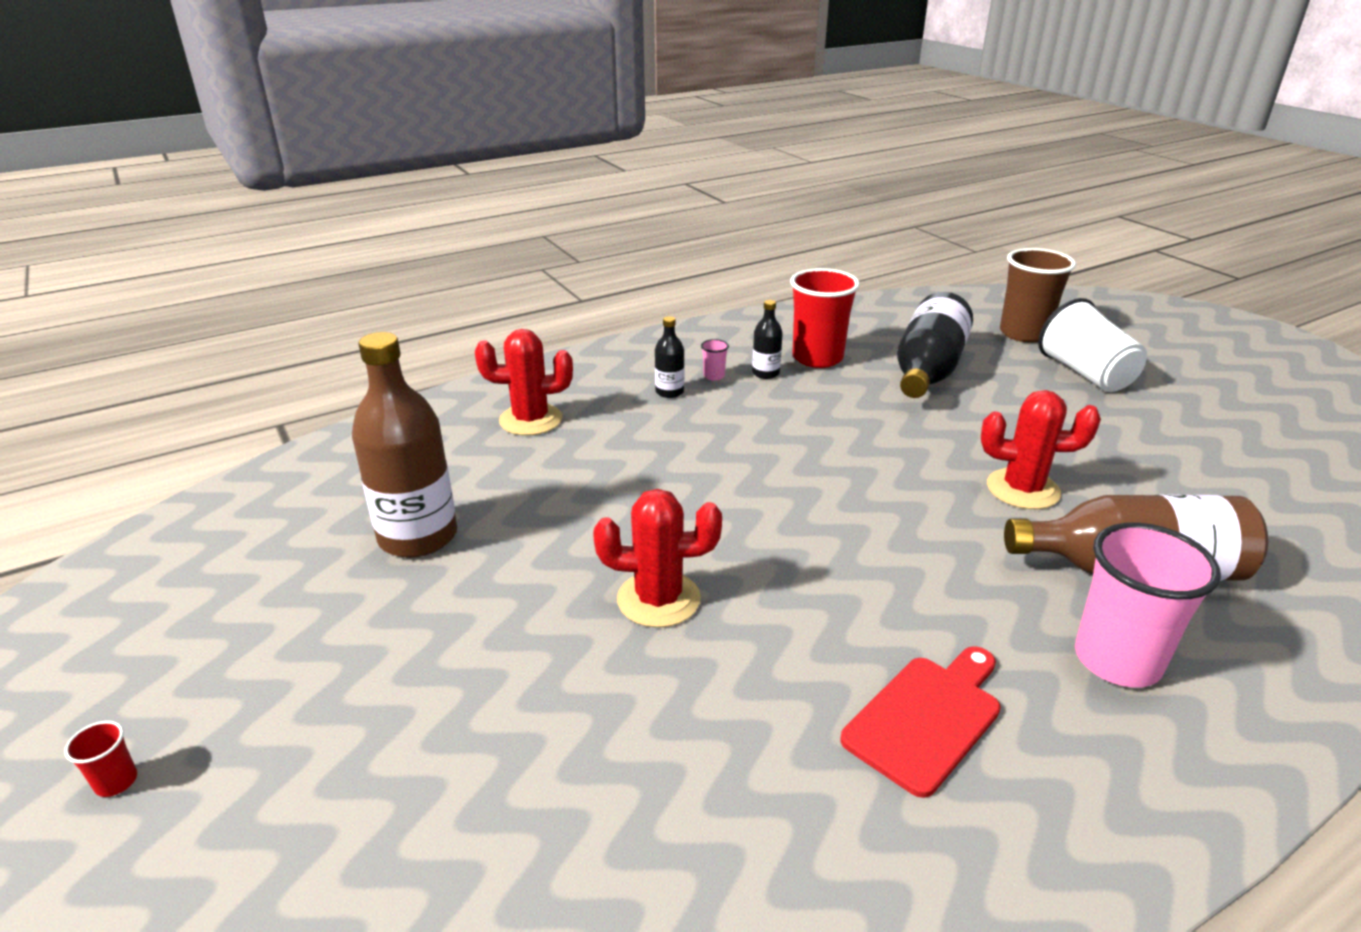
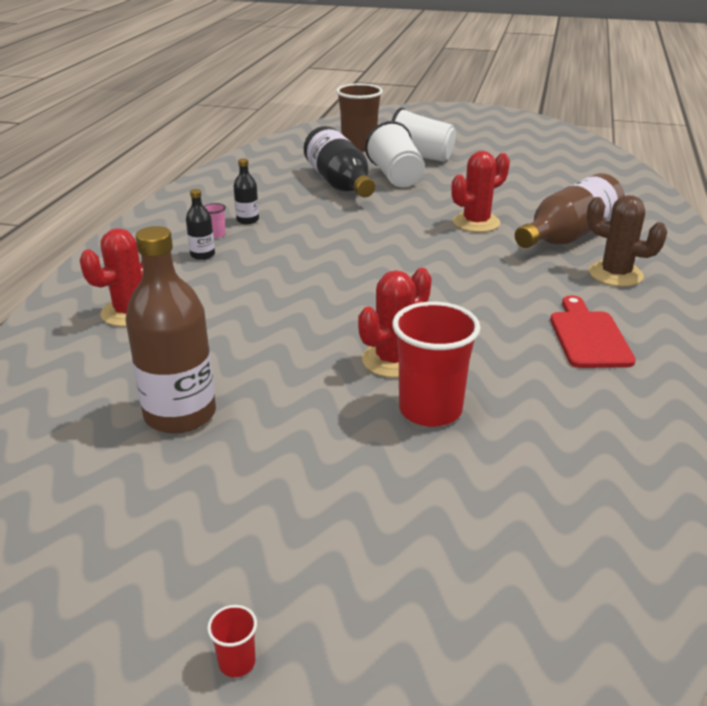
camera: 45 degrees left, 0 degrees up
(817, 358) = (265, 200): red cup -> red cup (430, 410)
(1010, 388) = (396, 177): none -> white cup
(1117, 660) = (615, 274): pink cup -> brown cactus

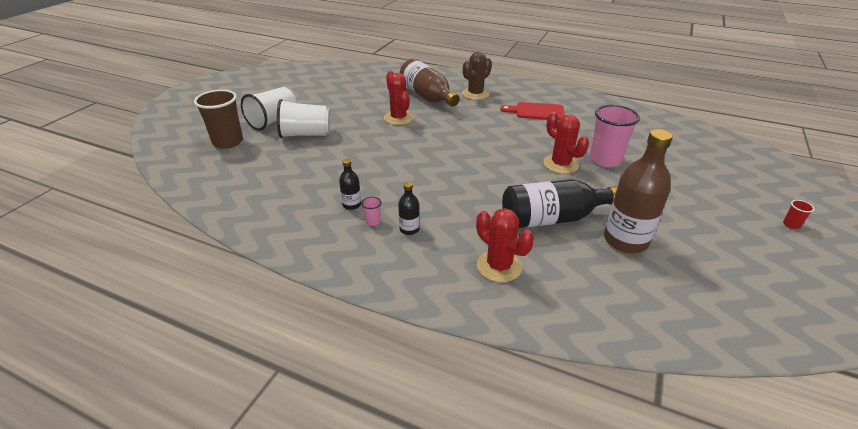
camera: 80 degrees left, 5 degrees up
(340, 183) = (303, 158): black bottle -> black bottle (552, 218)
(430, 410) = (605, 160): red cup -> pink cup

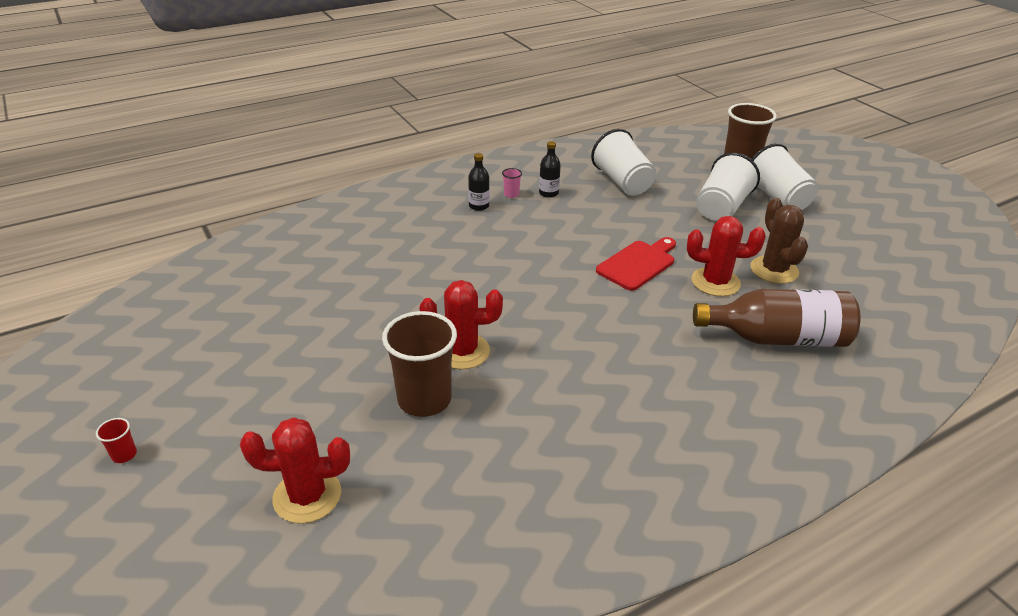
camera: 125 degrees right, 0 degrees up
(300, 179) = (622, 182): none -> white cup
(475, 94) = (753, 395): brown cactus -> brown cactus (774, 270)
(499, 266) = (380, 225): red cactus -> red cactus (307, 496)
(536, 112) = (625, 428): red cutting board -> red cutting board (638, 264)
(552, 218) = (389, 283): black bottle -> none
(605, 160) = (424, 399): pink cup -> brown cup
(625, 240) = (303, 306): brown bottle -> none

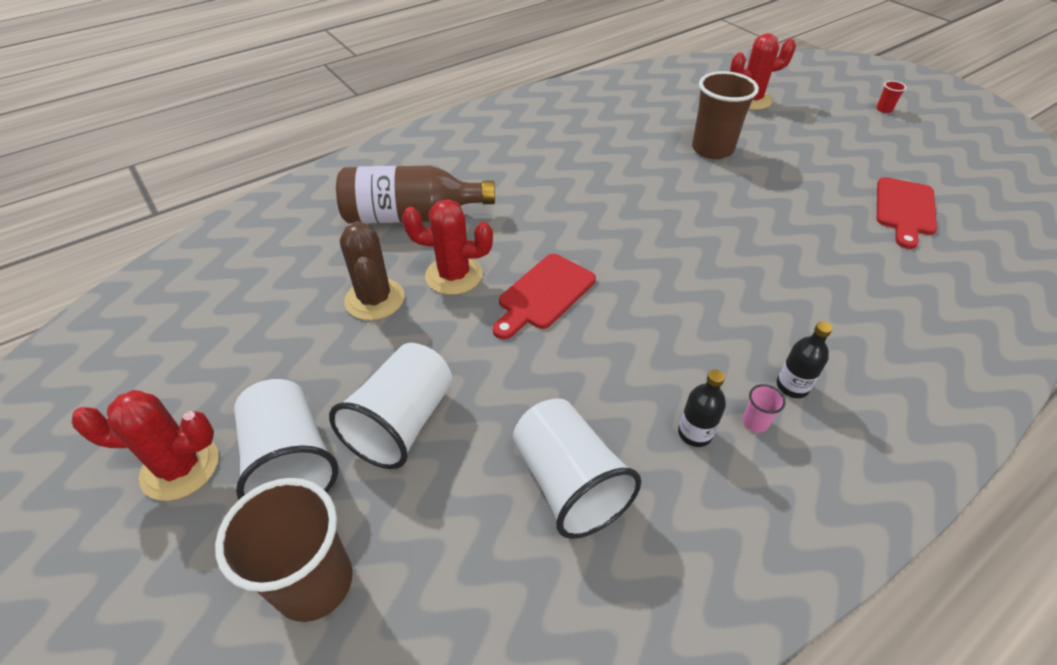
camera: 175 degrees right, 10 degrees up
(276, 307) = (905, 209): none -> red cutting board
(462, 351) = (702, 184): red cactus -> red cactus (180, 467)

